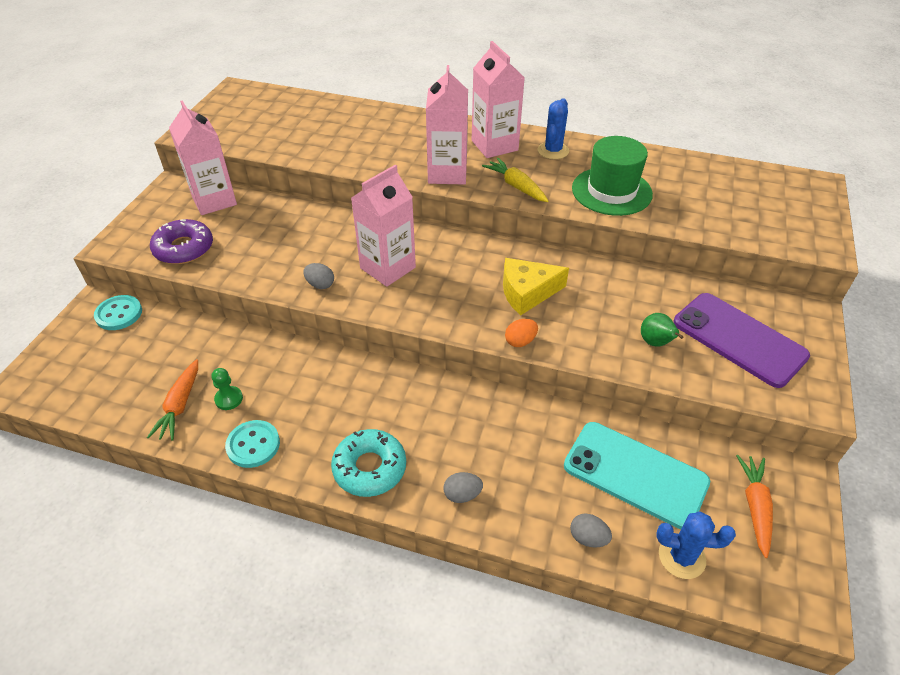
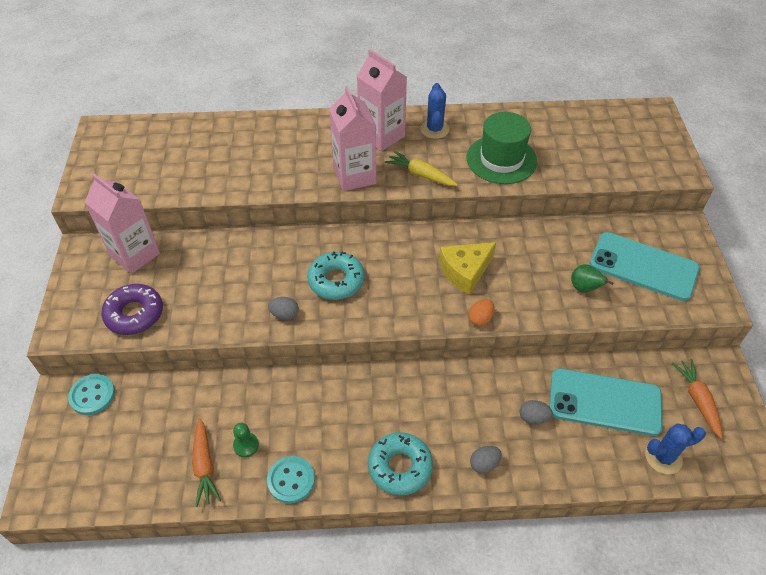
camera: 20 degrees left, 5 degrees up
(388, 268) = (336, 280): pink carton -> turquoise donut
(588, 538) = (592, 466): grey egg -> grey egg (533, 418)
(739, 339) = (643, 266): purple phone -> turquoise phone

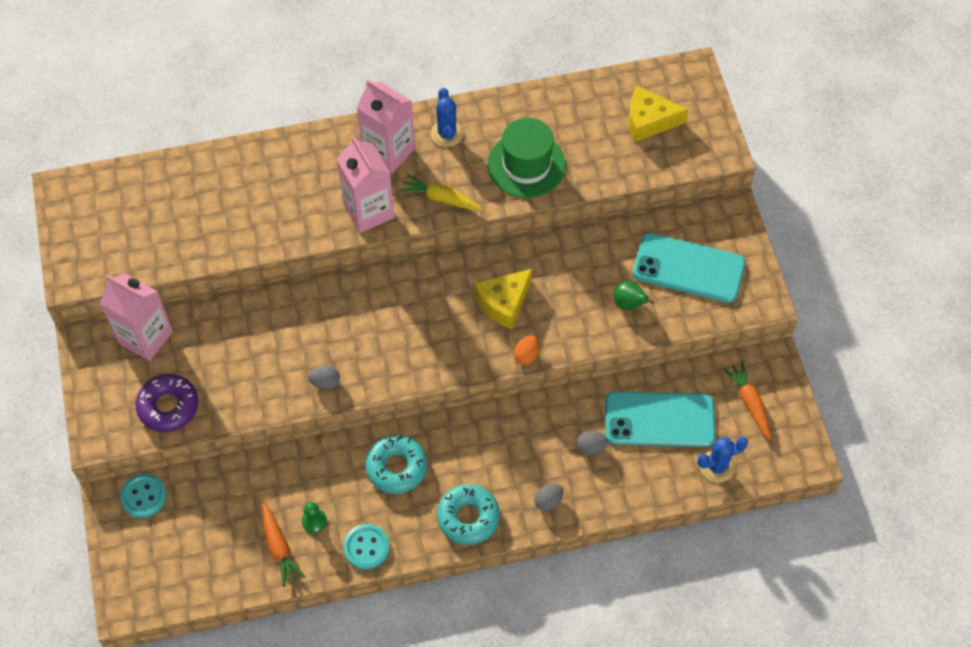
camera: 10 degrees left, 10 degrees up
(336, 280) = (370, 335): turquoise donut -> turquoise donut (396, 467)
(615, 141) = (649, 120): none -> yellow cheese

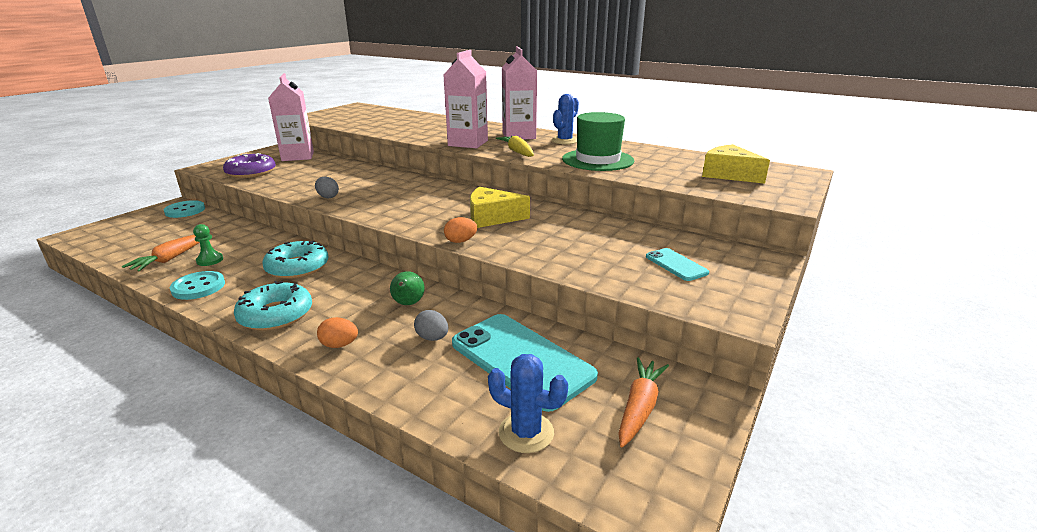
camera: 45 degrees right, 35 degrees down
(548, 501) = (339, 345): grey egg -> orange egg
(629, 304) = (588, 257): green pear -> green pear (408, 304)
(688, 268) = (676, 265): turquoise phone -> turquoise phone, size x0.48

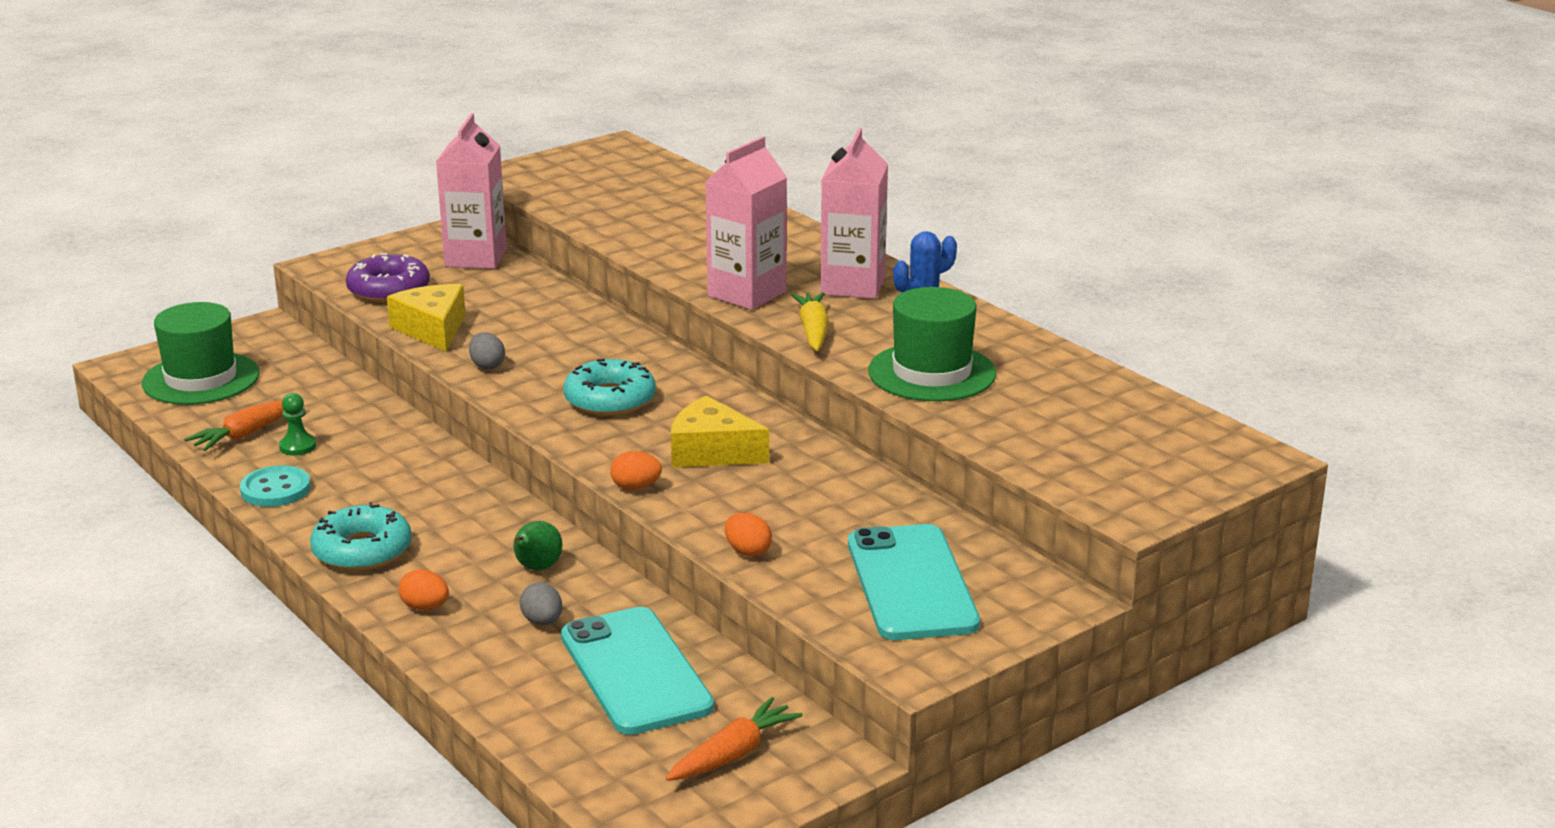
camera: 20 degrees right, 0 degrees up
(133, 234) = (201, 379): none -> green hat
(185, 210) = (278, 341): turquoise button -> none
(297, 267) = (412, 481): turquoise donut -> turquoise donut (610, 400)
(526, 432) = (583, 748): blue cactus -> none
(561, 264) = (747, 551): none -> orange egg
(676, 265) = (911, 583): turquoise phone -> turquoise phone, size x2.06
(729, 174) = (1119, 443): yellow cheese -> yellow cheese (433, 329)

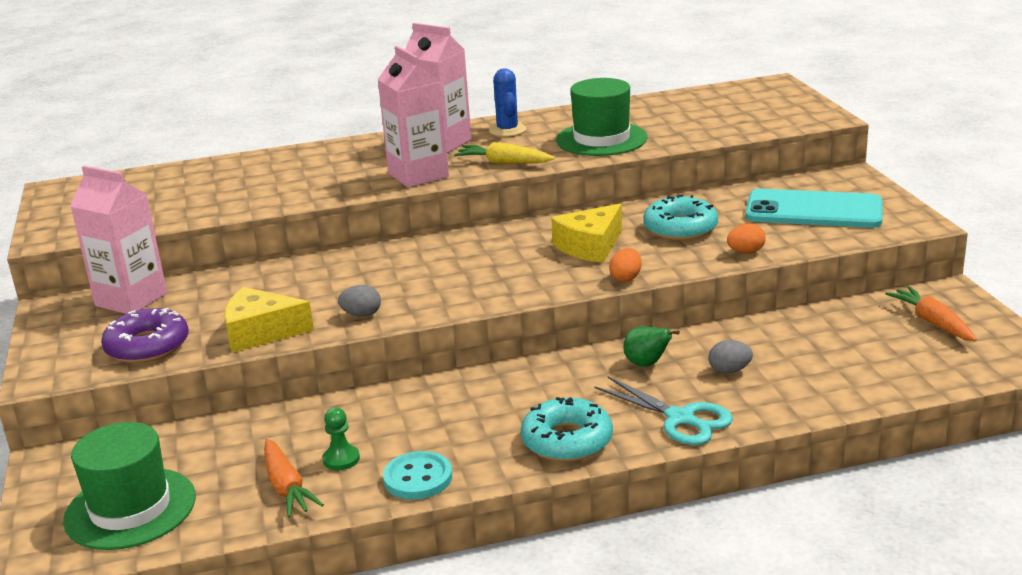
camera: 65 degrees left, 0 degrees up
(425, 607) = (681, 419): orange egg -> turquoise scissors
(610, 400) = (473, 272): turquoise donut -> turquoise donut (680, 228)
(635, 671) = (816, 343): turquoise phone -> none

